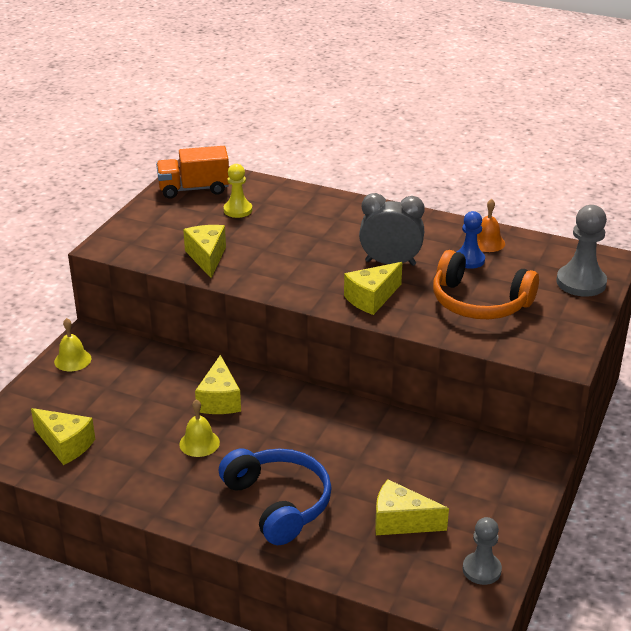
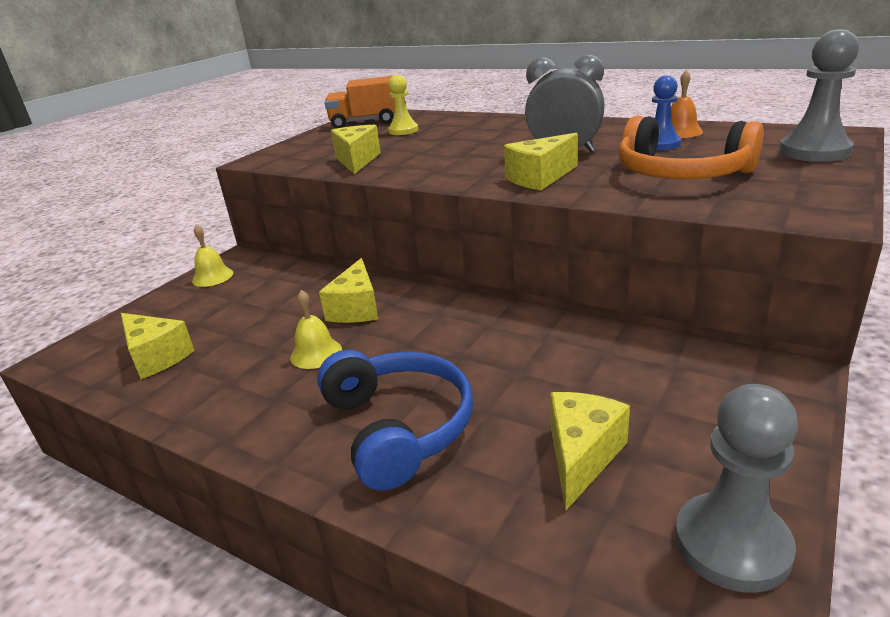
camera: 10 degrees right, 5 degrees down
(401, 521) = (582, 456): yellow cheese -> yellow cheese turned 90 degrees clockwise
(481, 570) = (732, 544): grey pawn -> grey pawn, size x1.54

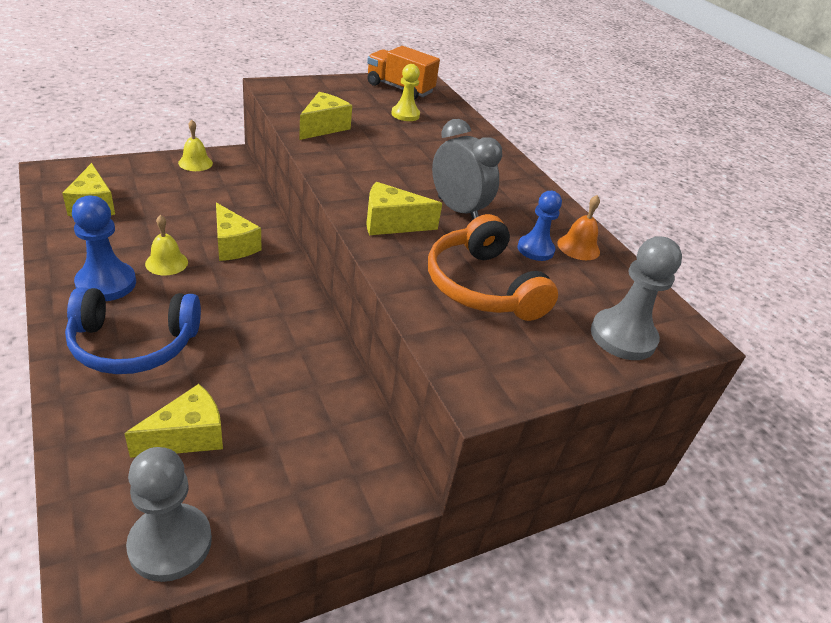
camera: 25 degrees right, 10 degrees up
(282, 402) = (106, 283): none -> blue pawn
(356, 308) = (233, 245): yellow cheese -> yellow cheese turned 75 degrees counterclockwise
(398, 427) = (133, 344): blue headphones -> blue headphones turned 75 degrees clockwise

